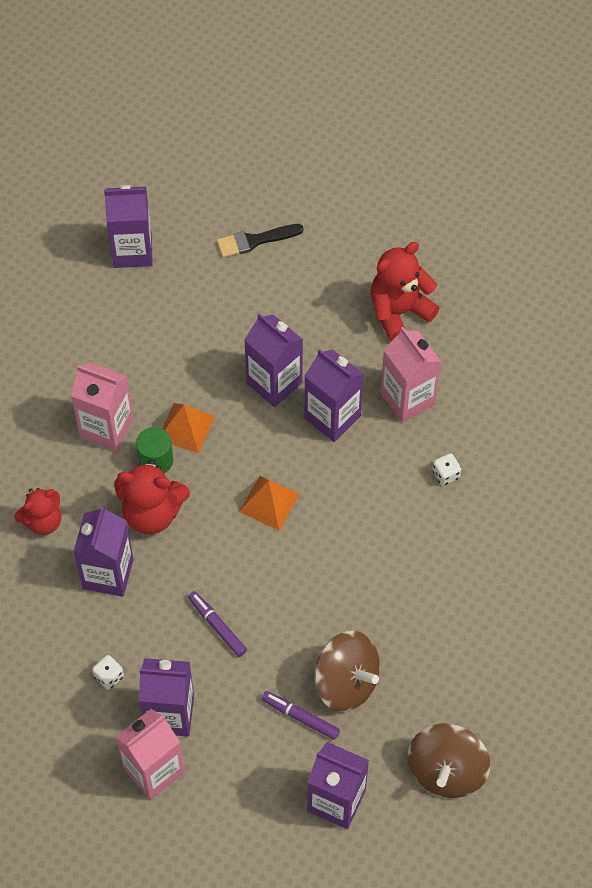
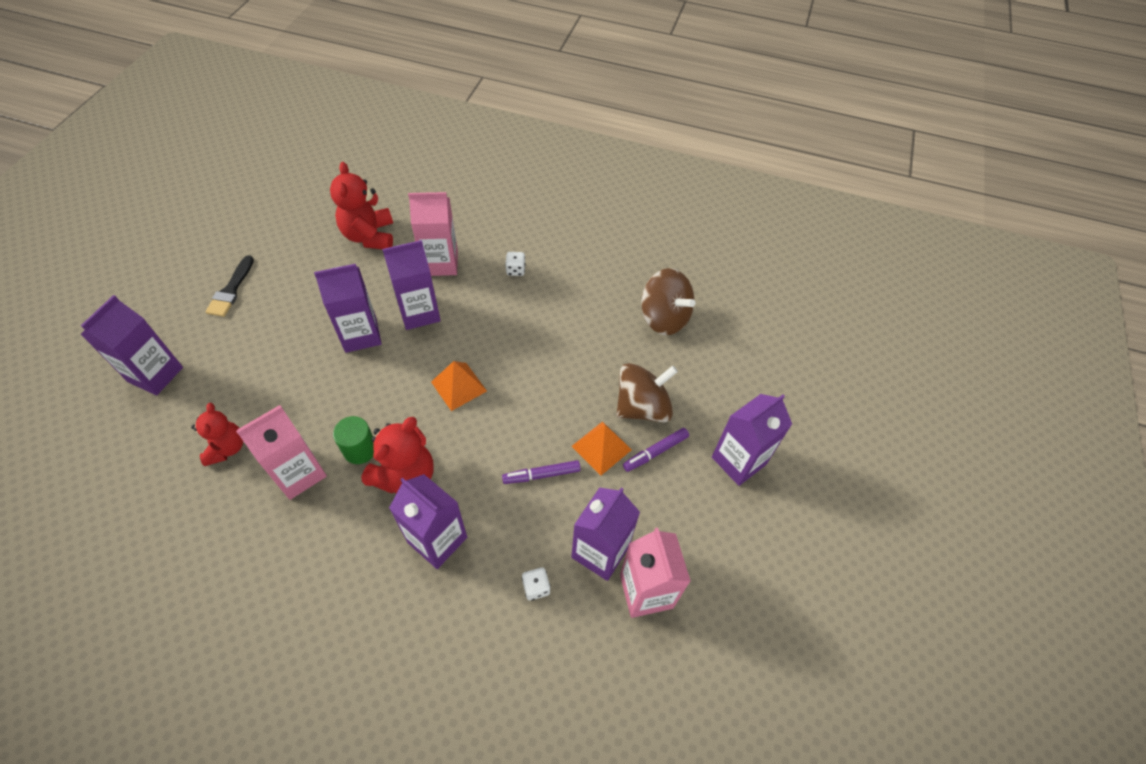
camera: 65 degrees left, 5 degrees down
(43, 521) = (346, 572): red teddy bear -> red teddy bear (227, 448)
(186, 427) = (348, 413): orange pyramid -> orange pyramid (601, 448)
(446, 770) = (746, 377): brown spinning top -> brown spinning top (664, 318)

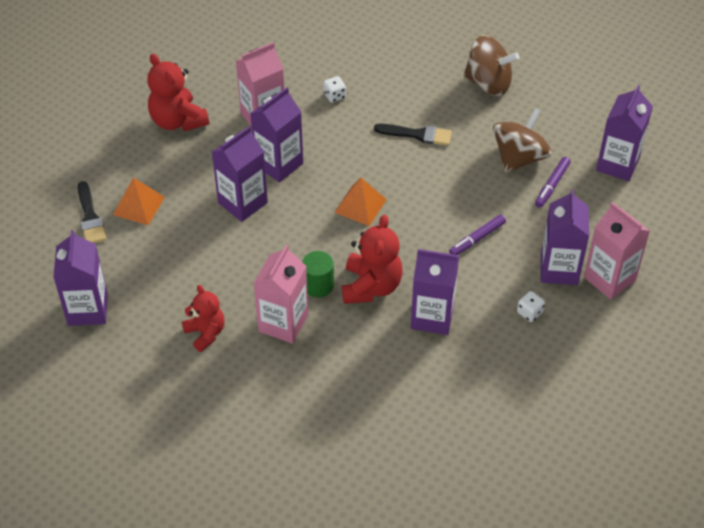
camera: 25 degrees left, 5 degrees down
(562, 339) = (417, 134): none -> black brush
(601, 448) = (508, 200): orange pyramid -> orange pyramid (138, 206)

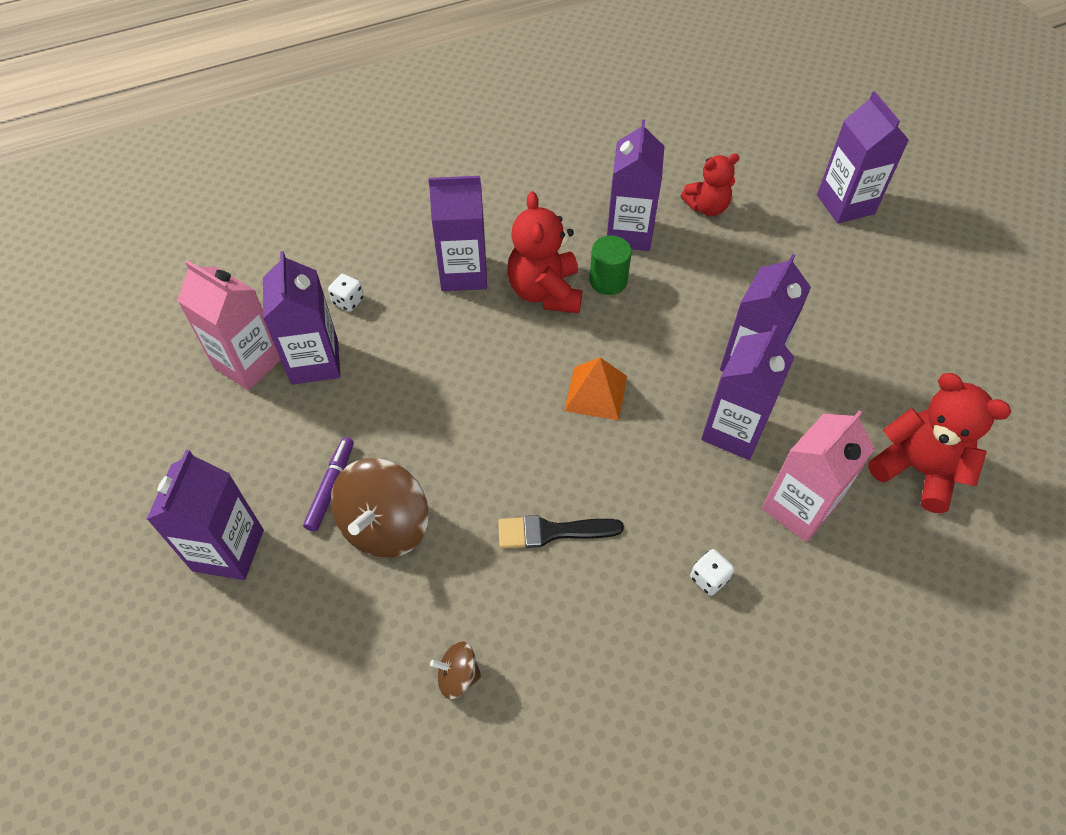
camera: 165 degrees right, 5 degrees up
(90, 217) = (924, 302): black brush -> none
(138, 206) = (877, 329): orange pyramid -> none
(205, 333) = (707, 207): red teddy bear -> red teddy bear turned 60 degrees counterclockwise
(283, 323) = (629, 233): pink carton -> purple carton
(477, 239) = (427, 380): purple marker -> none
(488, 83) = (458, 676): brown spinning top -> brown spinning top, size x0.50

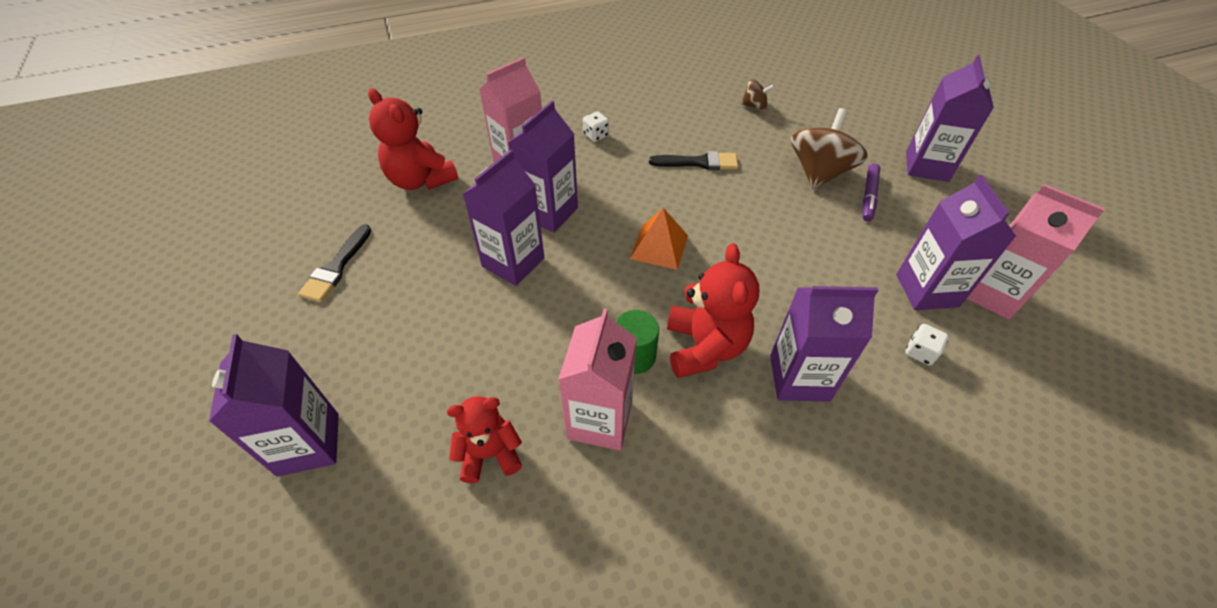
camera: 175 degrees left, 5 degrees down
(629, 233) = (600, 420): purple carton -> pink carton
(933, 343) = (336, 267): none -> black brush

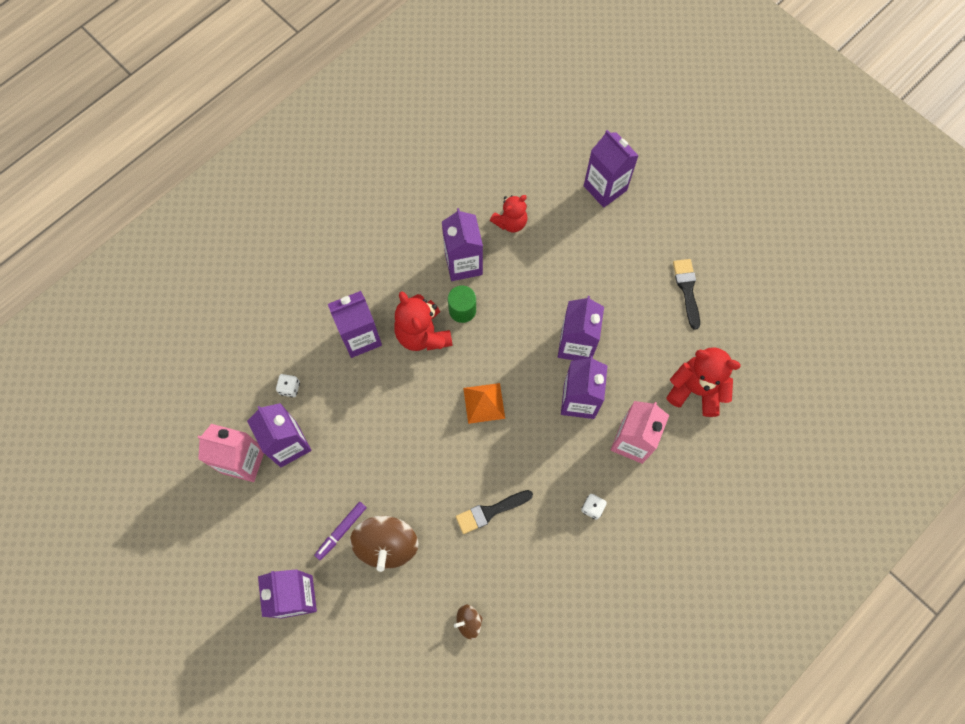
camera: 155 degrees right, 20 degrees up
(600, 420) = (463, 263): pink carton -> purple carton
(869, 196) = (341, 531): purple marker -> purple marker turned 135 degrees counterclockwise

